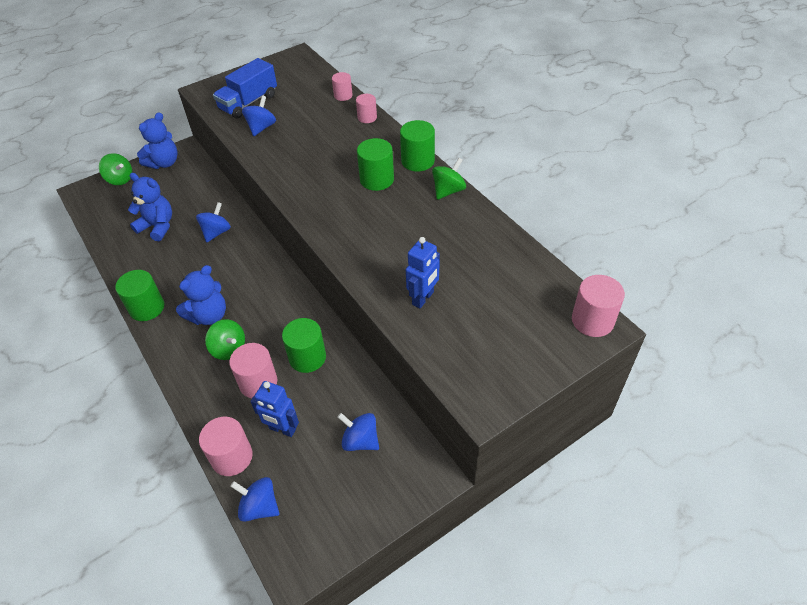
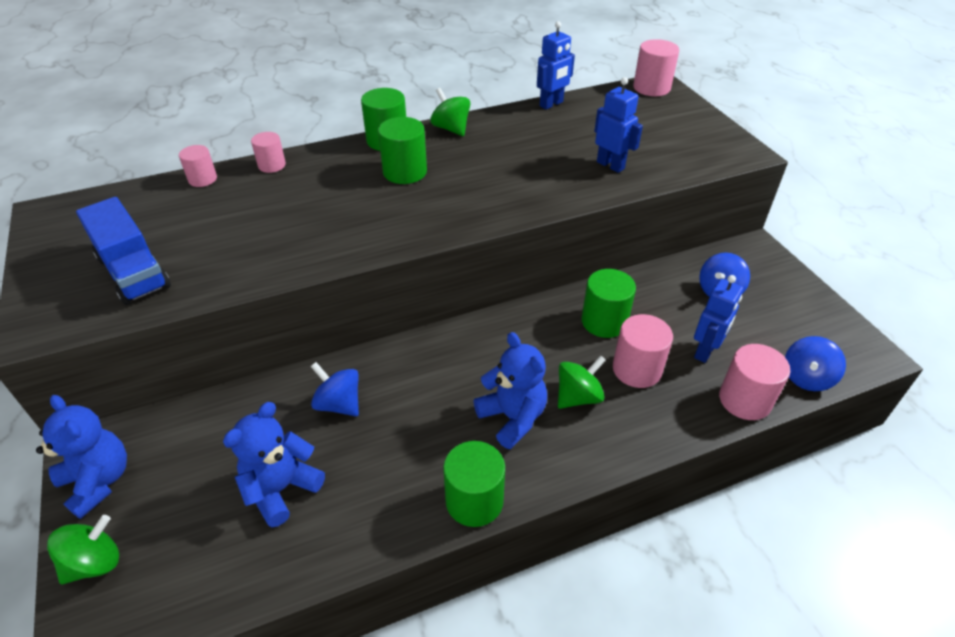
camera: 80 degrees left, 5 degrees down
(261, 128) = (217, 261): blue spinning top -> none
(519, 246) = (551, 104): none -> blue robot

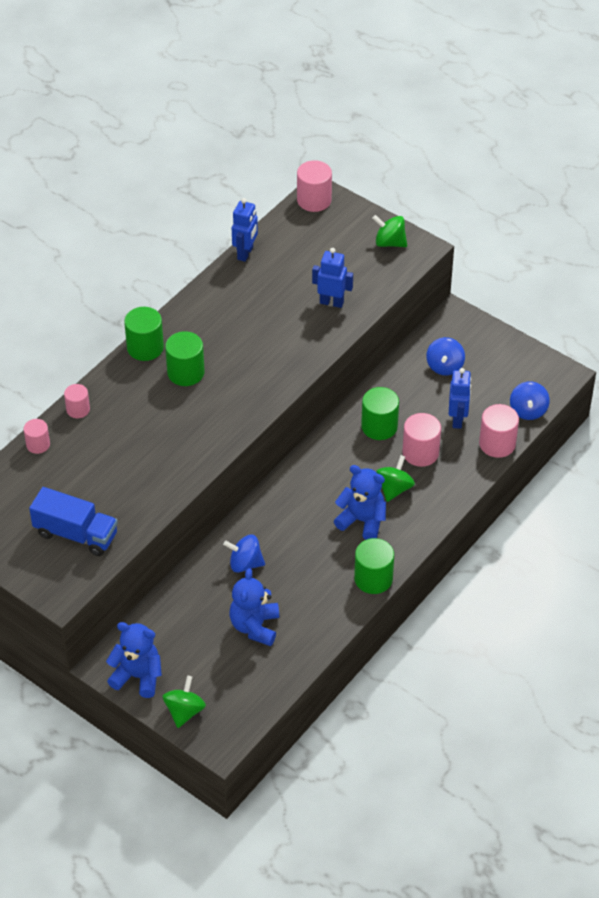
camera: 30 degrees left, 5 degrees up
(451, 129) = (185, 314): green spinning top -> green spinning top (389, 242)

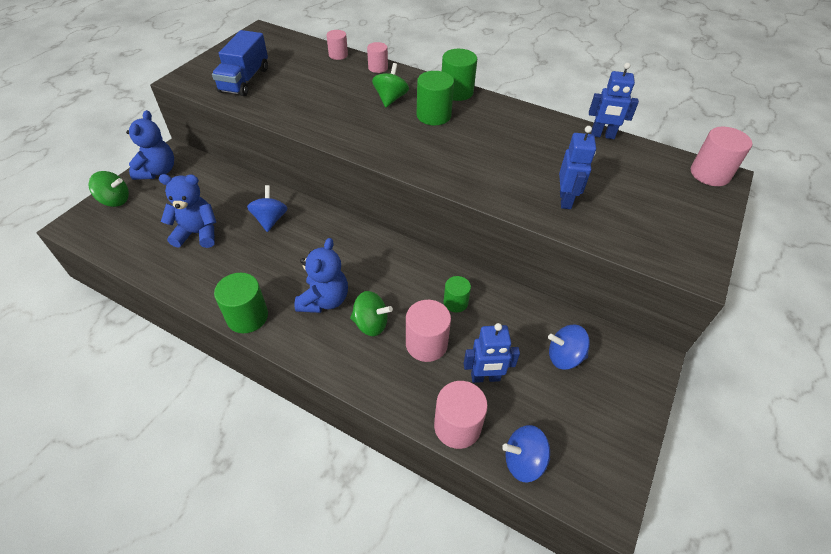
camera: 80 degrees right, 0 degrees up
(379, 426) = (455, 302): green cylinder -> green cylinder, size x0.62
(389, 242) = (687, 240): green spinning top -> green spinning top (390, 99)

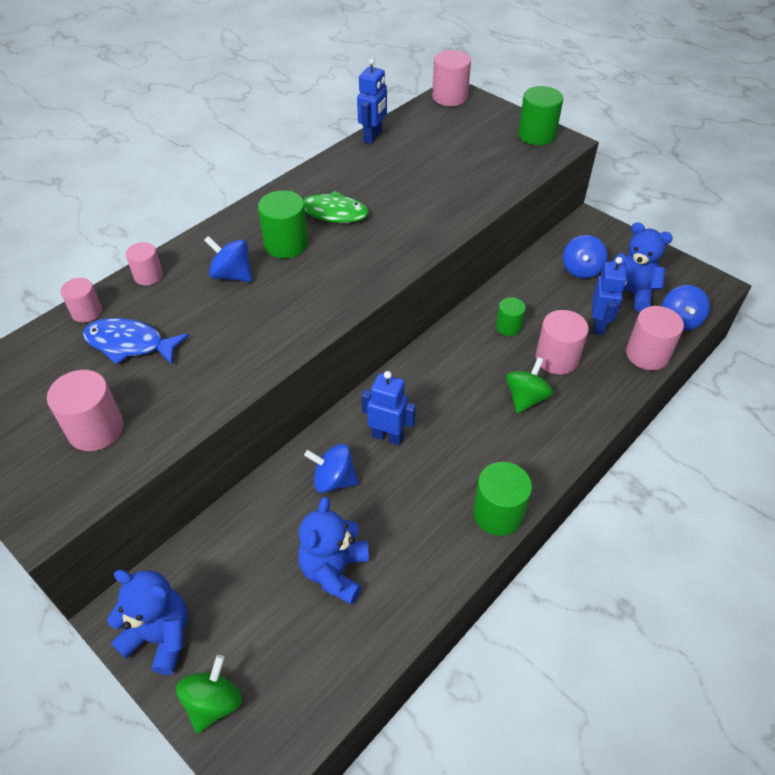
camera: 75 degrees left, 0 degrees up
(244, 80) = (96, 429): blue truck -> pink cylinder
(314, 75) = (130, 344): none -> blue fish
(324, 300) = (486, 435): blue teddy bear -> blue teddy bear (629, 293)
(390, 99) = (232, 275): green spinning top -> blue spinning top
(456, 92) = (245, 216): green cylinder -> green cylinder (536, 135)
(481, 129) = (329, 213): none -> green fish
(565, 200) = (463, 185): blue robot -> blue robot (387, 436)

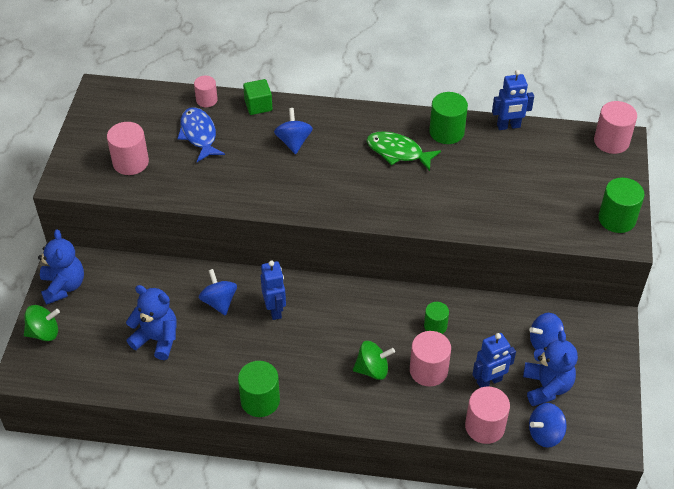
camera: 55 degrees right, 0 degrees up
(148, 276) = (258, 105): pink cylinder -> green cube
(286, 244) = (346, 149): green cylinder -> green cylinder (446, 132)
(329, 213) = (398, 152): green fish -> green fish turned 135 degrees clockwise
(335, 571) = (157, 339): blue teddy bear -> blue teddy bear turned 45 degrees clockwise

